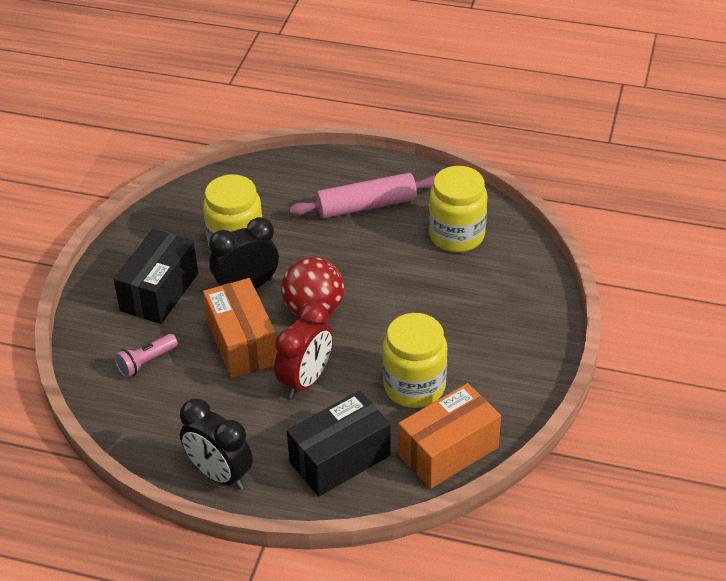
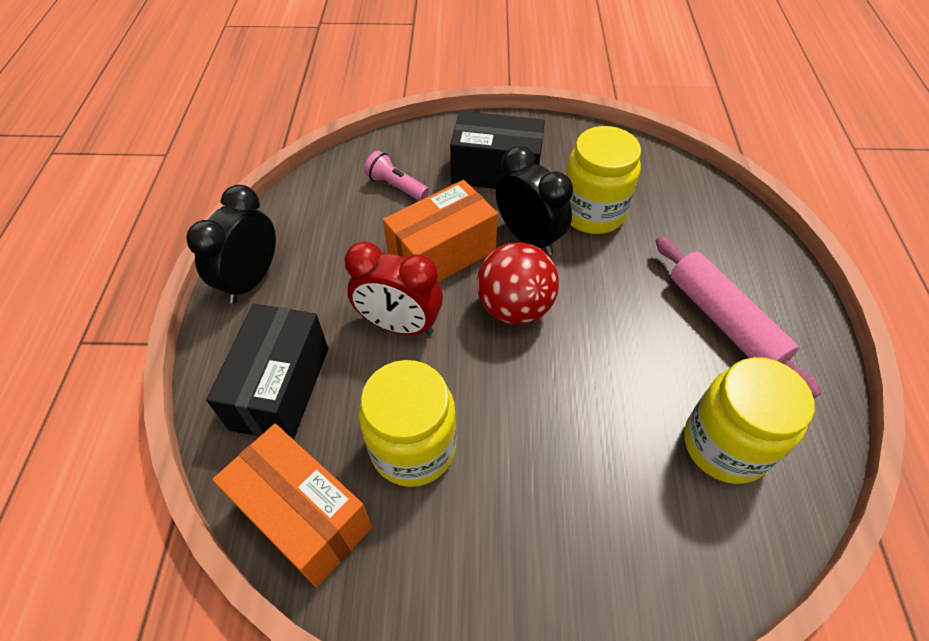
camera: 75 degrees right, 10 degrees up
(340, 459) = (280, 387): black box -> black box turned 60 degrees clockwise

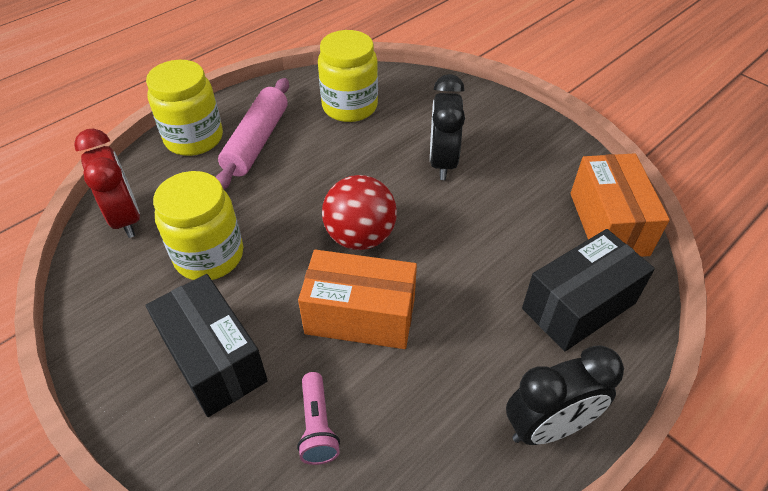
camera: 135 degrees left, 5 degrees down
(399, 325) = (452, 285): red clock -> red clock (126, 218)
(413, 447) = (514, 211): yellow jar -> yellow jar (194, 138)
(529, 238) = (281, 275): black clock -> black clock (442, 162)

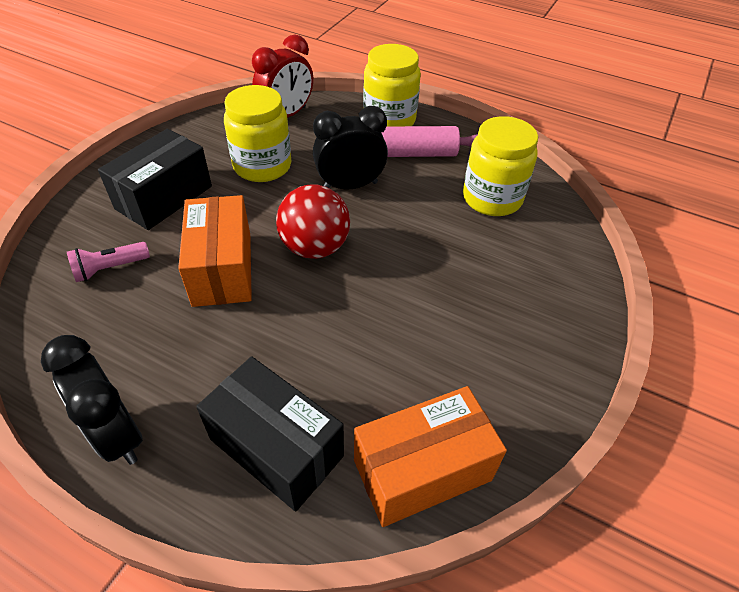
camera: 70 degrees right, 0 degrees up
(442, 162) = (448, 287): black clock -> black clock (350, 186)

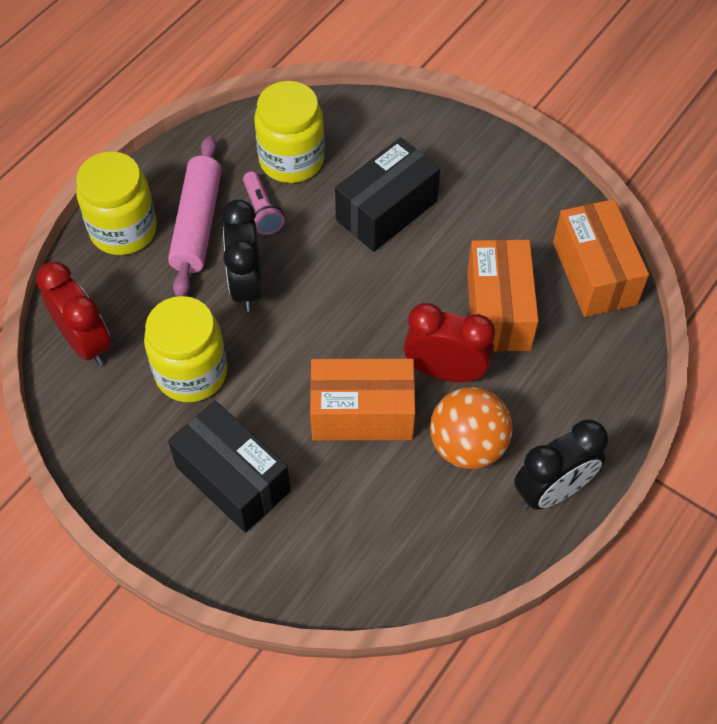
camera: 80 degrees left, 10 degrees up
(110, 268) = (347, 524): pink flashlight -> pink flashlight (262, 211)
(182, 352) = (468, 445): none -> orange ball
(270, 327) = (445, 371): none -> red clock
(276, 447) = (571, 370): black box -> black box (386, 210)
(315, 247) = (342, 327): red ball -> none
(350, 369) = (498, 310): none -> orange box

